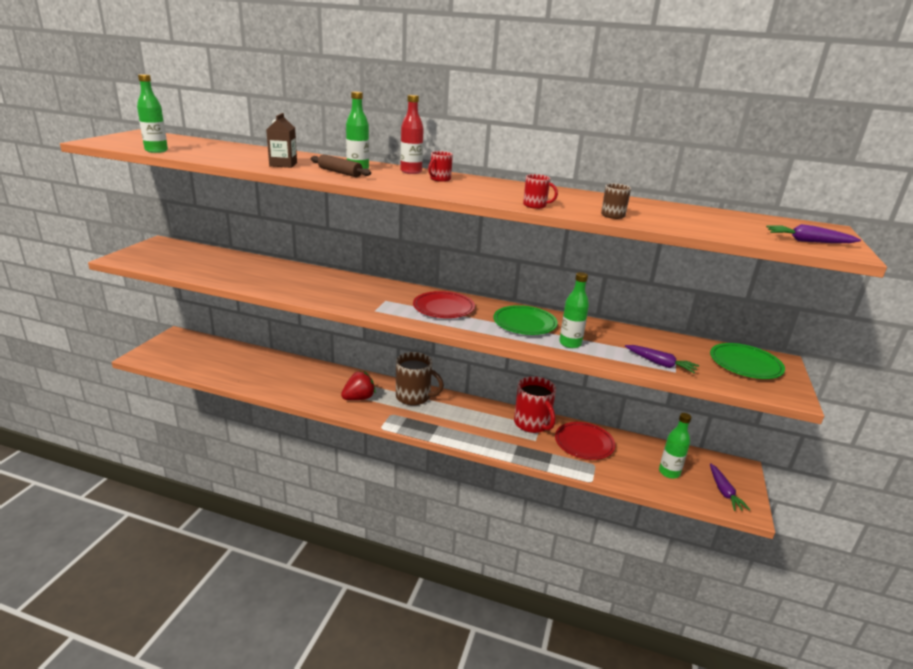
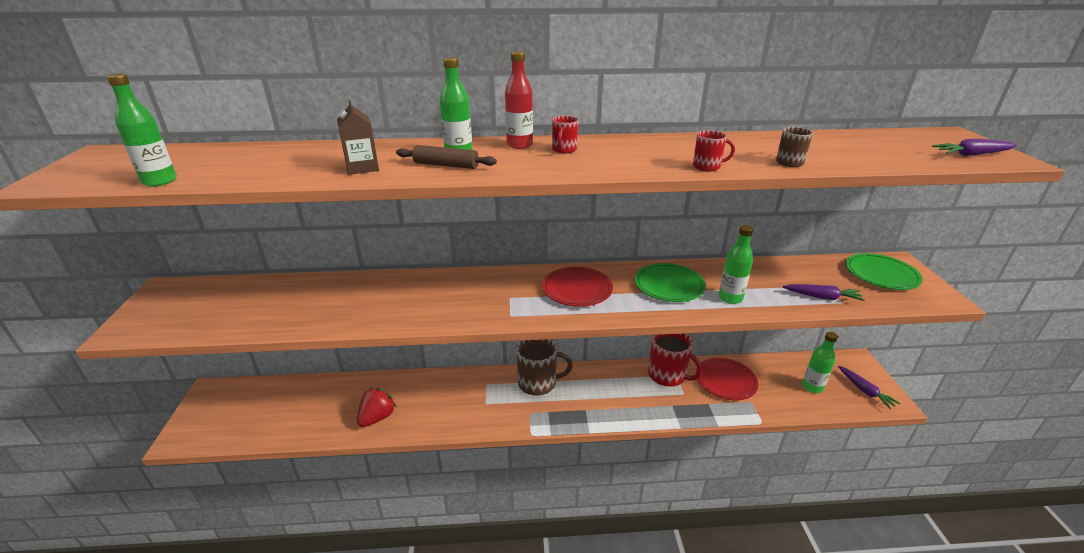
camera: 20 degrees left, 5 degrees up
(359, 398) = (483, 405): red strawberry -> red strawberry (377, 417)

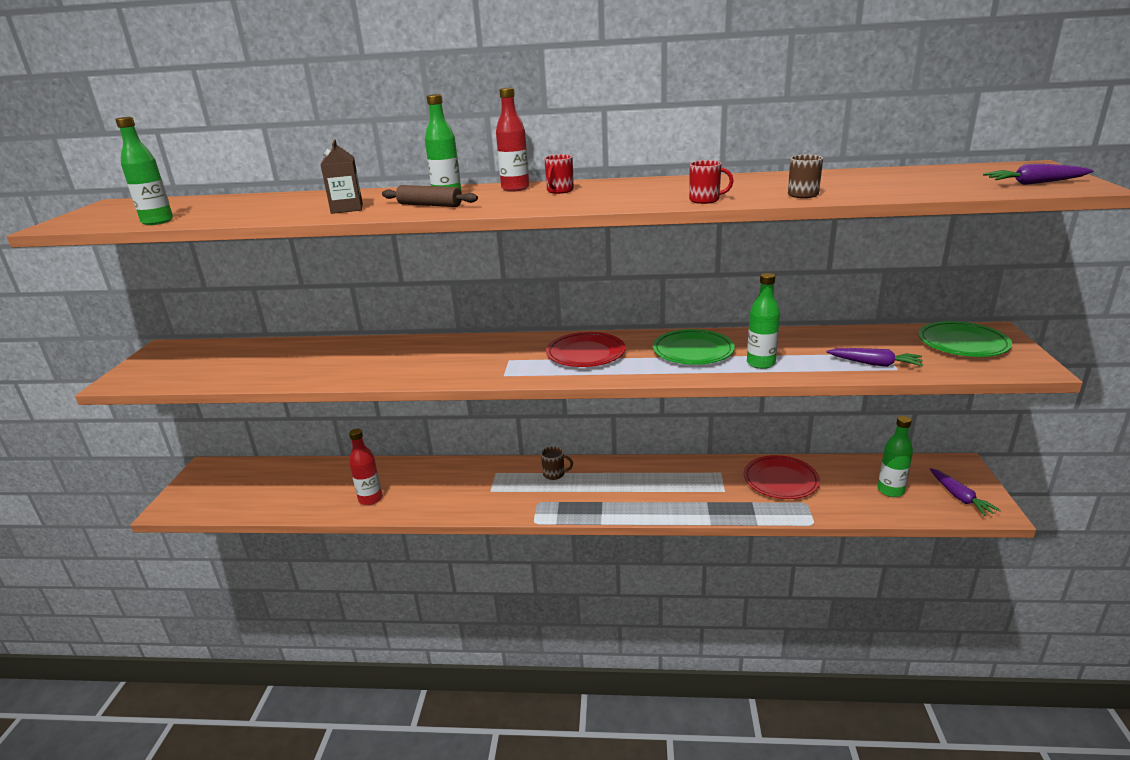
camera: 10 degrees right, 5 degrees down
(377, 417) = (370, 499): red strawberry -> red bottle
(538, 383) = (554, 474): brown mug -> brown mug, size x0.49
(667, 375) = (710, 472): red mug -> none

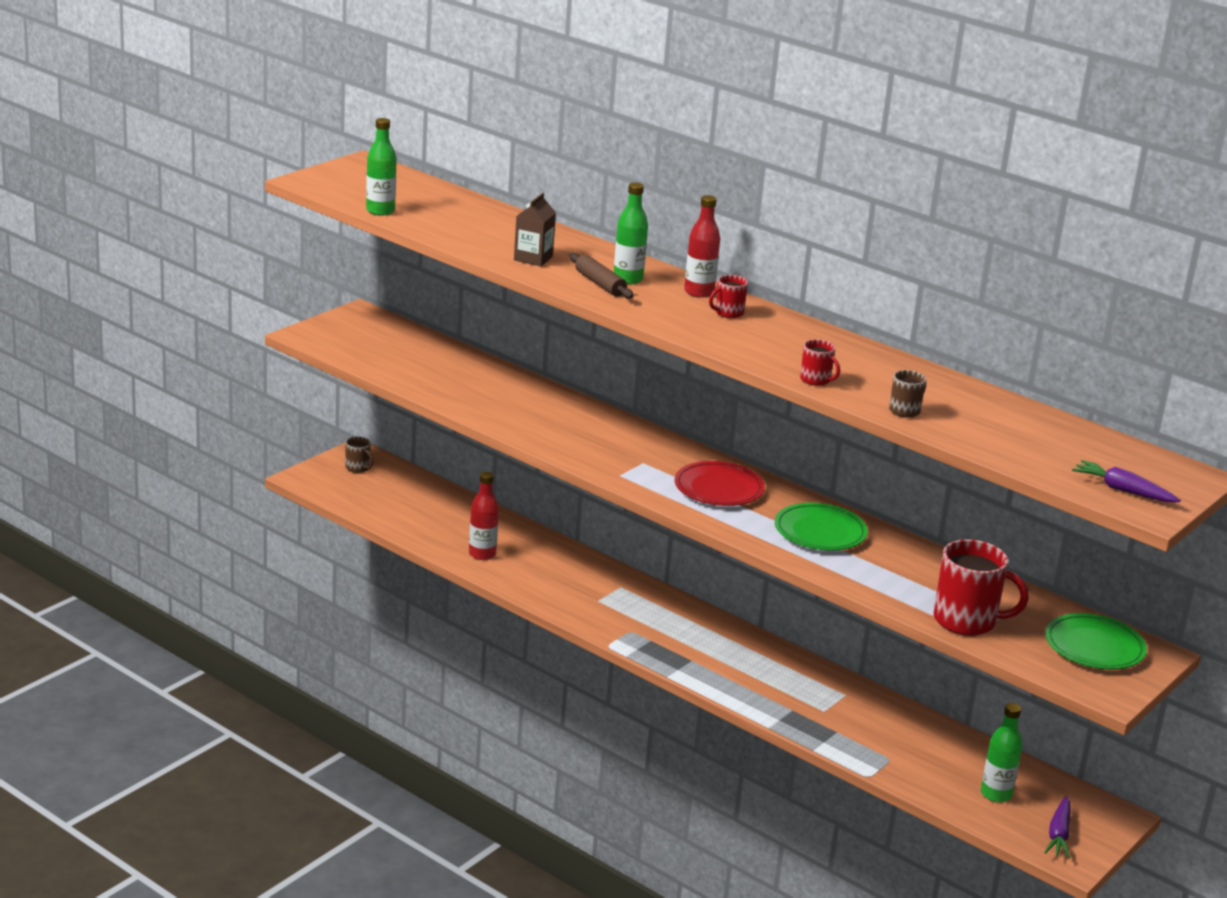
camera: 30 degrees right, 0 degrees up
(554, 474) = (676, 615): brown mug -> brown mug (358, 468)
(760, 363) = (861, 571): green bottle -> none
(780, 480) = (895, 731): red plate -> none
(875, 364) = (966, 621): purple carrot -> red mug

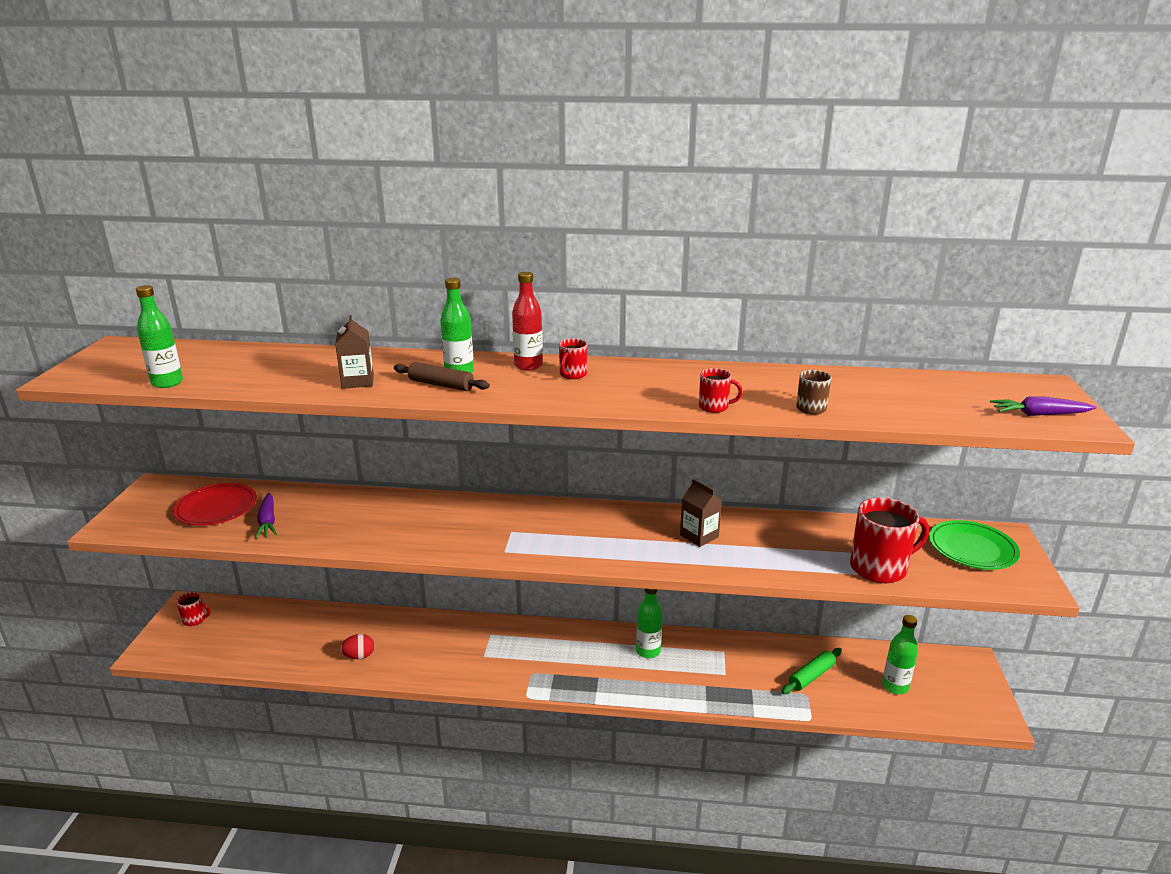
camera: 30 degrees left, 0 degrees up
(358, 468) = (194, 620): brown mug -> red mug
(482, 554) = (359, 656): red bottle -> red egg
(718, 488) = (590, 530): red plate -> red plate (216, 508)
(765, 662) = (648, 651): none -> green bottle
(820, 532) = (699, 536): green plate -> brown carton
(914, 749) = (811, 676): none -> green rolling pin
(1058, 834) = (964, 700): purple carrot -> purple carrot (267, 522)

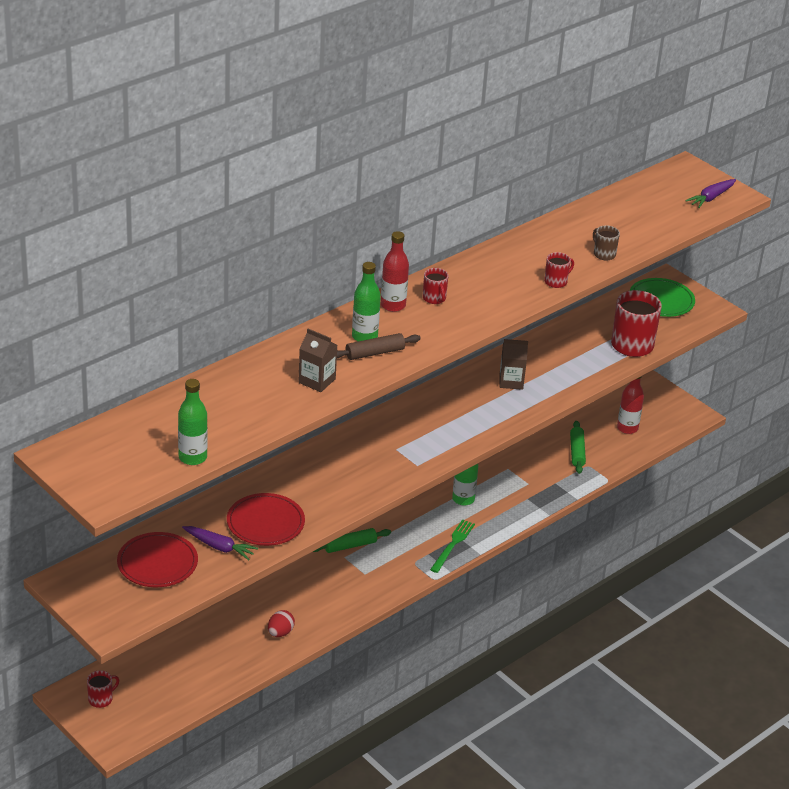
camera: 50 degrees left, 10 degrees up
(325, 525) = (265, 523): none -> red plate
(507, 629) = (350, 546): none -> green rolling pin
(584, 680) = (453, 544): none -> green fork
(895, 686) = (627, 428): green bottle -> red bottle

